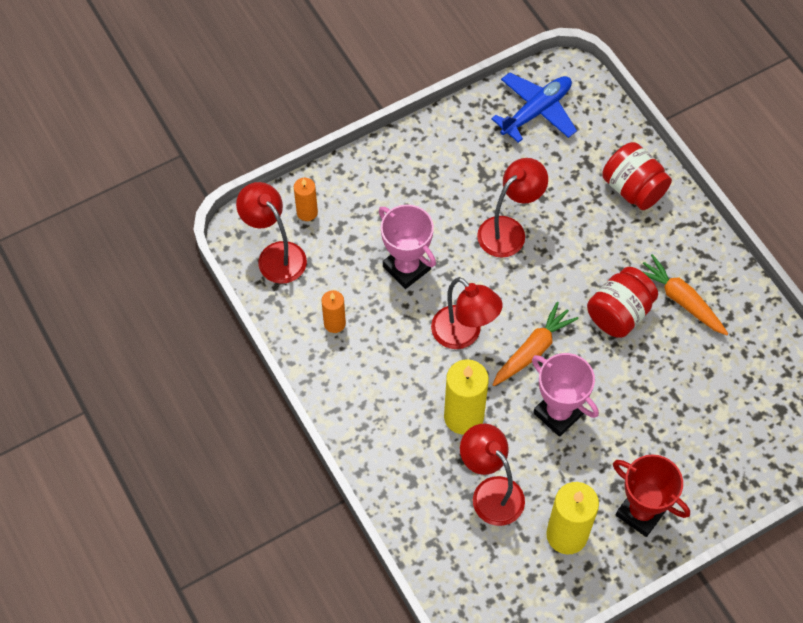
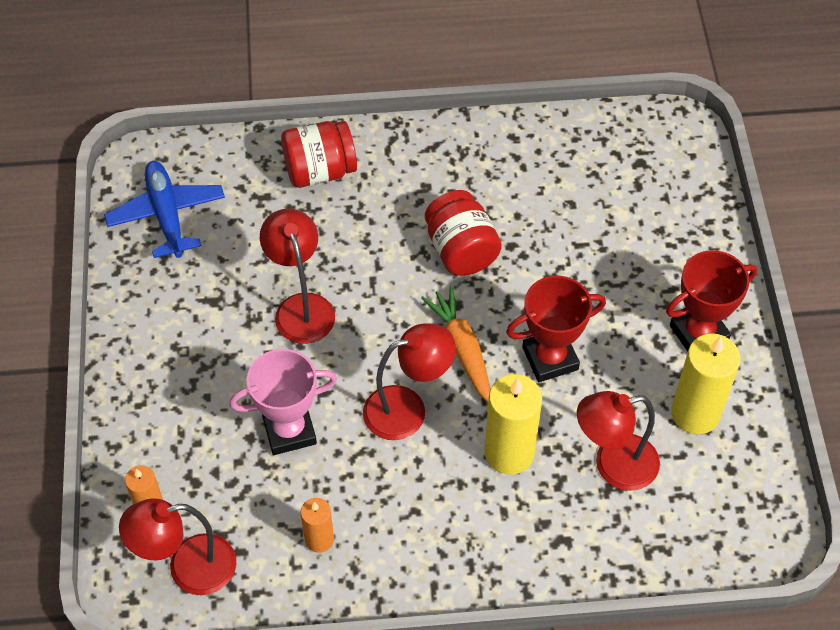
camera: 65 degrees left, 5 degrees down
(558, 413) = (550, 358): pink trophy -> red trophy
(681, 300) = (475, 189): orange carrot -> none

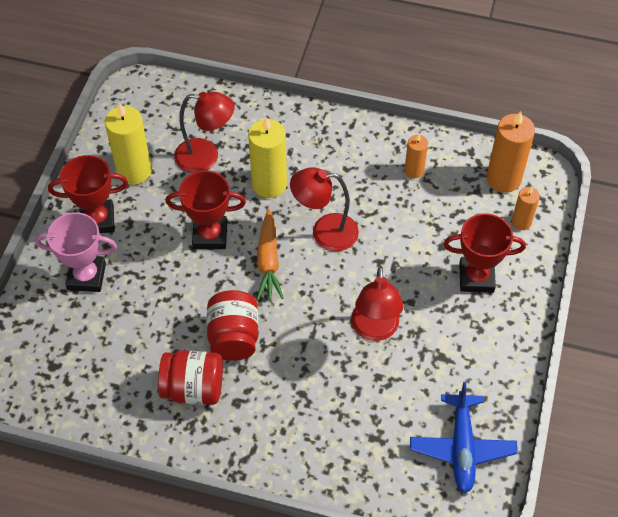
camera: 160 degrees left, 0 degrees up
(188, 568) = (503, 179): red lamp -> orange candle
(194, 409) = (476, 277): none -> red trophy
(289, 430) = (412, 243): pink trophy -> pink trophy (86, 277)
(320, 171) = (319, 447): red jar -> red jar (193, 388)

